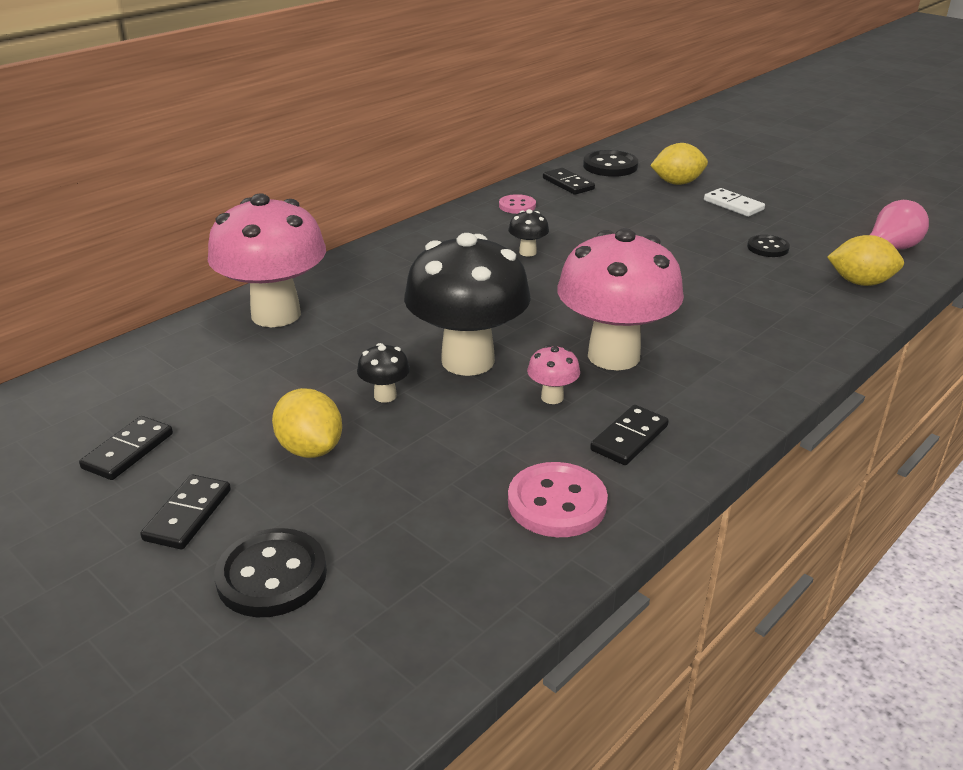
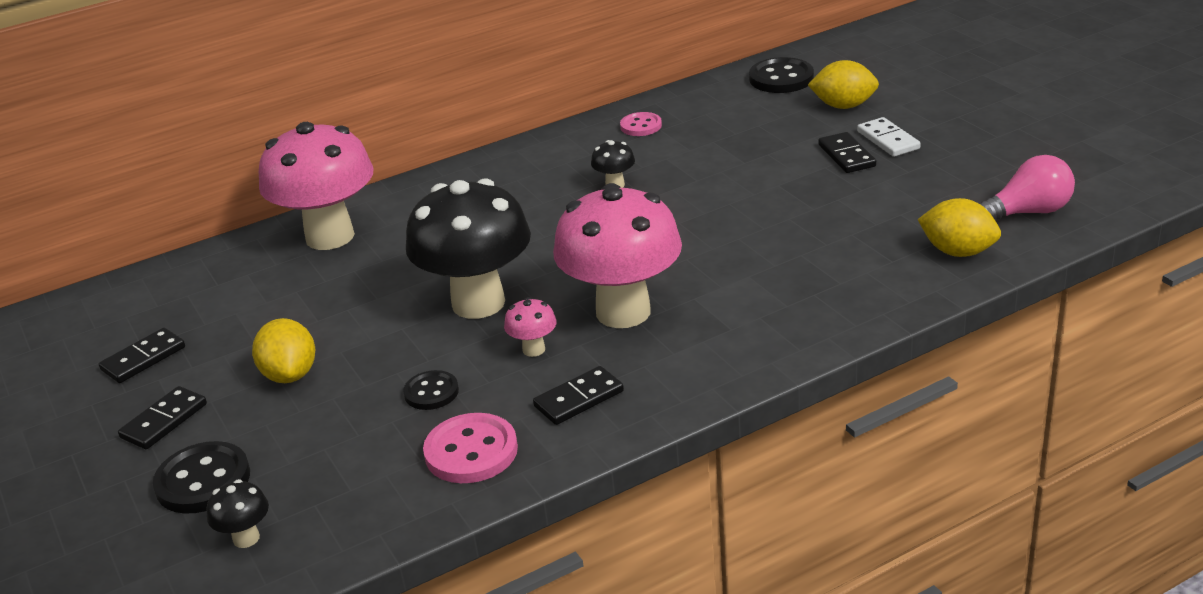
camera: 20 degrees right, 0 degrees up
(385, 396) = (382, 331): black mushroom -> black mushroom (246, 538)
(568, 184) = (716, 100): black domino -> black domino (847, 156)
(767, 248) = (885, 199): black button -> black button (431, 392)

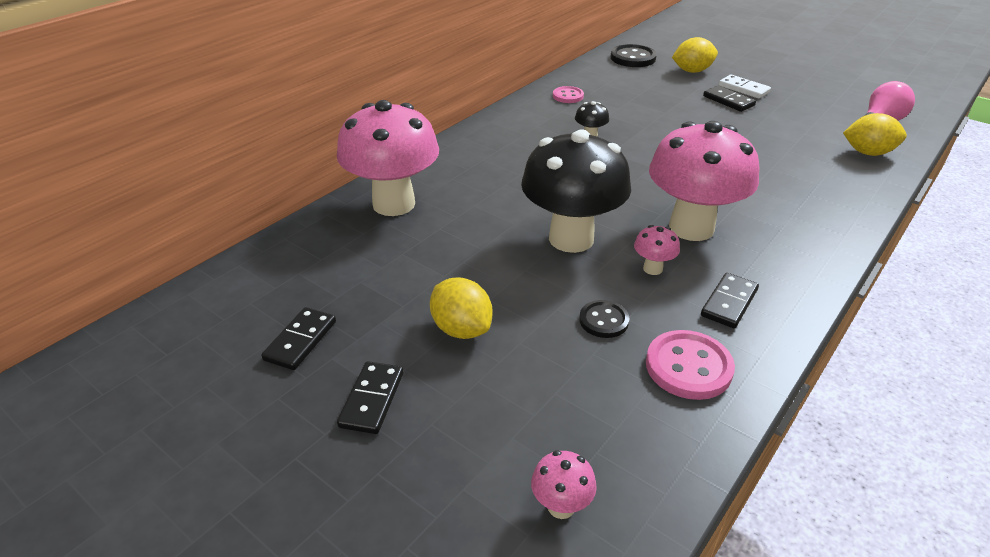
camera: 25 degrees left, 5 degrees up
(203, 481) = (464, 454): black button -> none
(246, 538) = (561, 506): black mushroom -> pink mushroom

